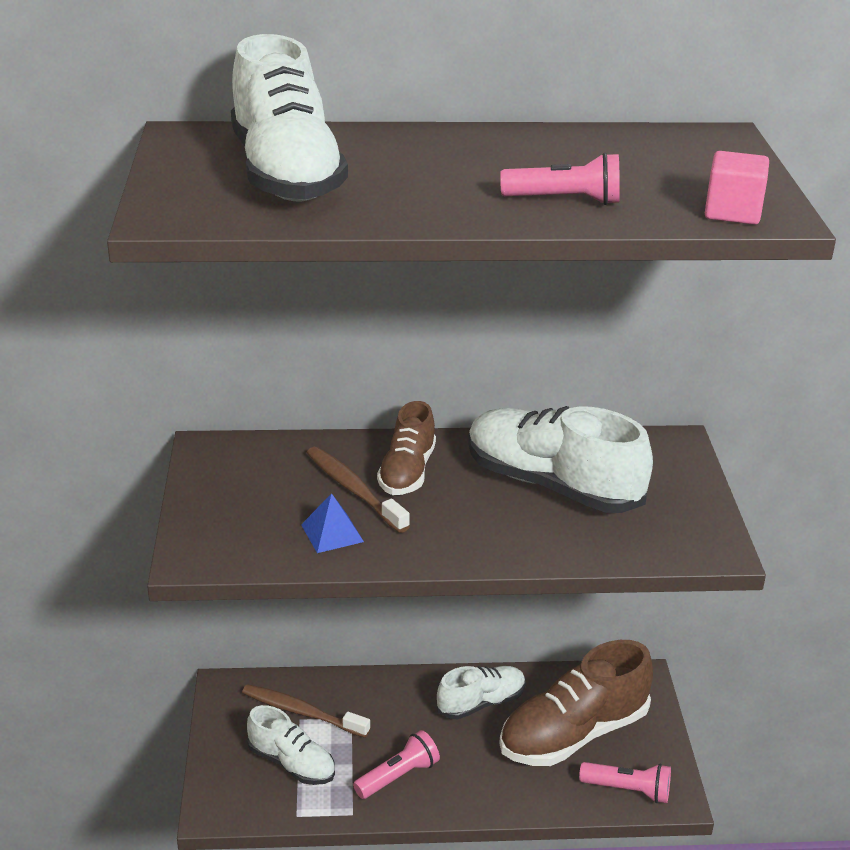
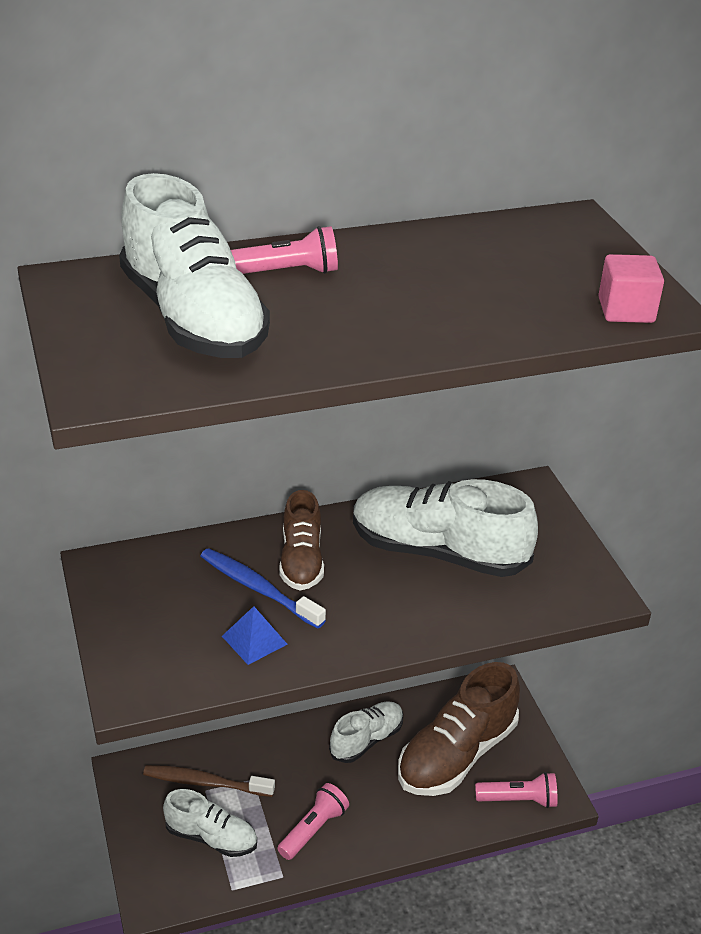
camera: 15 degrees left, 5 degrees up
(354, 490) = (258, 589): brown toothbrush -> blue toothbrush
(565, 200) = (472, 316): pink flashlight -> pink flashlight (287, 272)

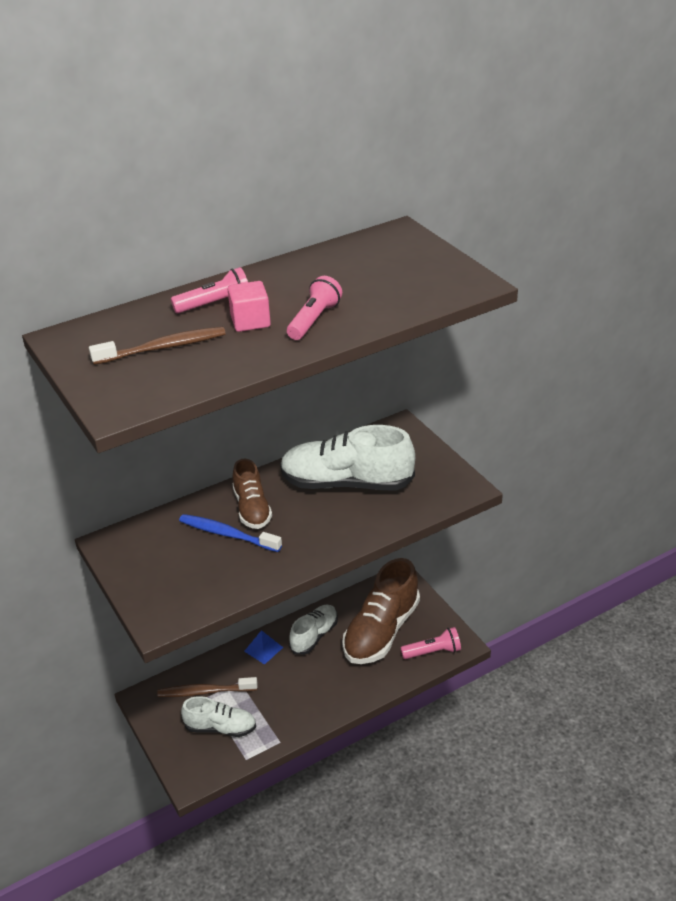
camera: 10 degrees left, 0 degrees up
(193, 318) = (162, 348): white shoe -> brown toothbrush
(254, 640) = (236, 569): blue pyramid -> blue pyramid (263, 649)
(313, 829) = (293, 705): pink flashlight -> pink flashlight (314, 320)
(626, 310) = (451, 288): pink cube -> pink cube (250, 321)

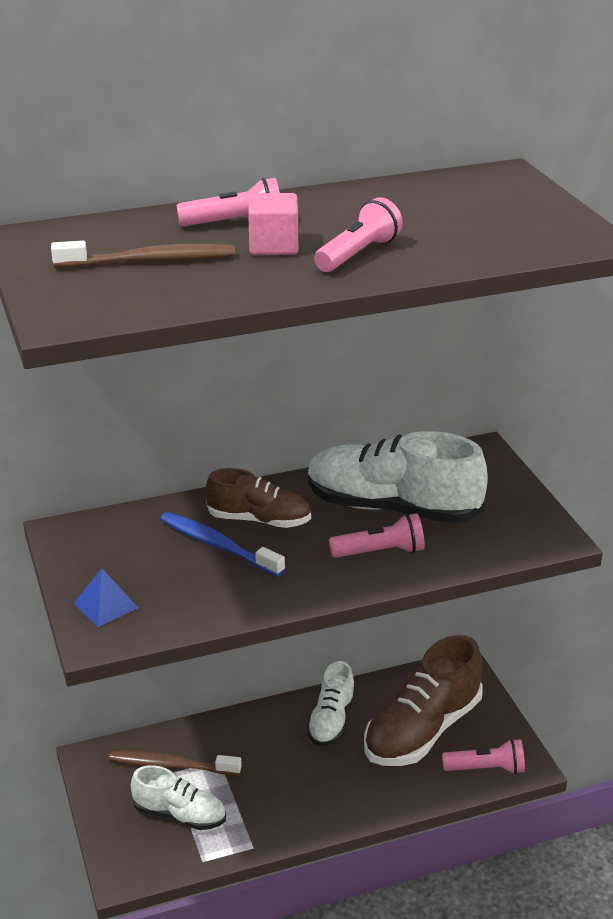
camera: 10 degrees right, 5 degrees down
(252, 509) = (259, 520): brown shoe -> brown shoe turned 75 degrees counterclockwise
(263, 649) = (261, 725): blue pyramid -> blue pyramid (106, 605)
(314, 636) = (331, 720): white shoe -> white shoe turned 150 degrees clockwise
(347, 520) = (380, 552): none -> pink flashlight

